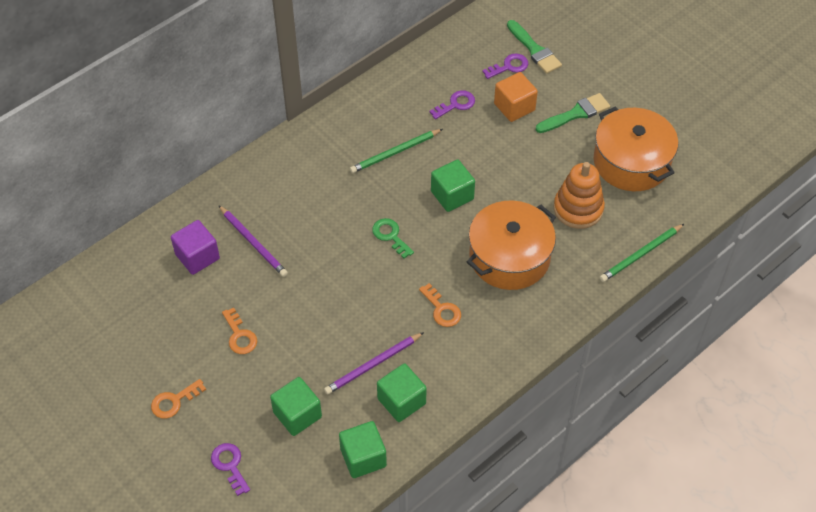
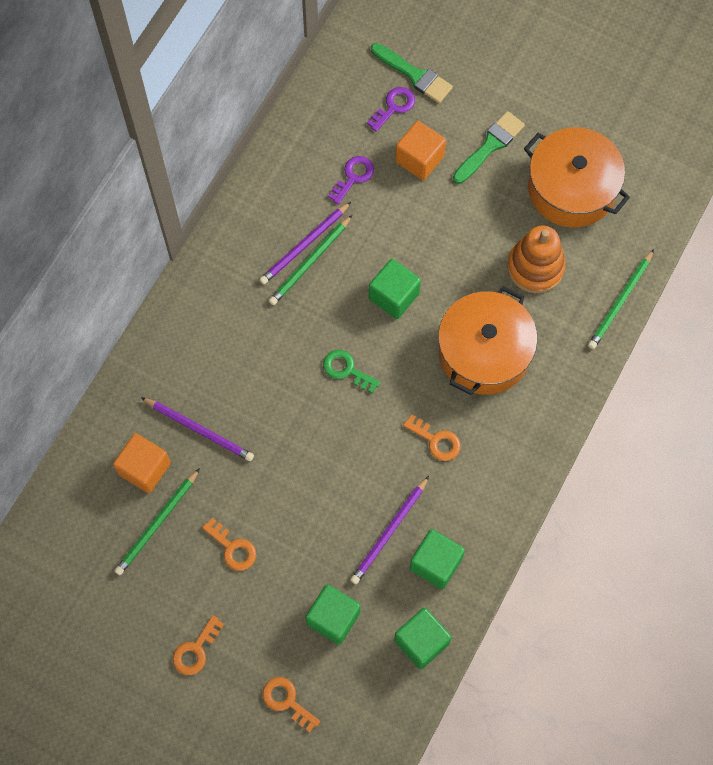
camera: 20 degrees left, 15 degrees up
(188, 299) = (157, 524): none -> green pencil
(197, 256) = (144, 468): purple cube -> orange cube
(230, 465) = (287, 701): purple key -> orange key
(396, 140) = (304, 245): none -> purple pencil

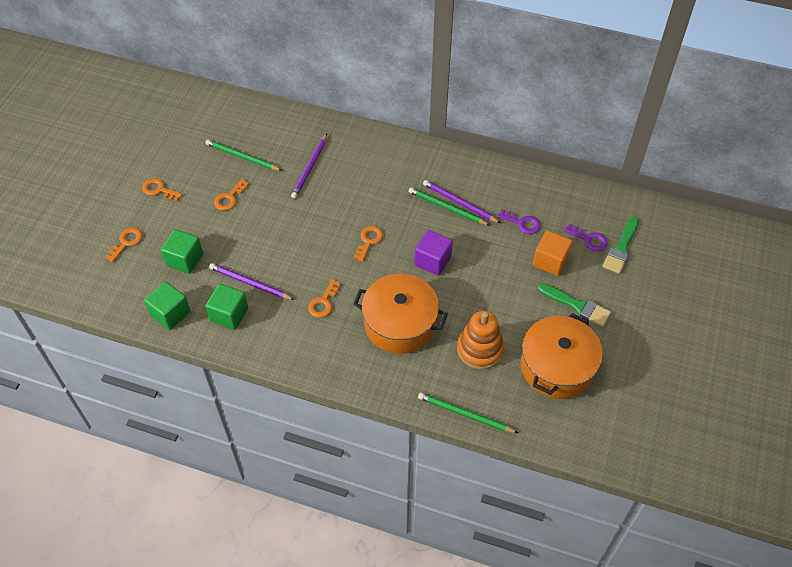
camera: 80 degrees right, 15 degrees down
(144, 468) = (279, 145): orange cube -> none
(346, 370) = (368, 241): green key -> orange key
(394, 296) = (432, 261): green cube -> purple cube

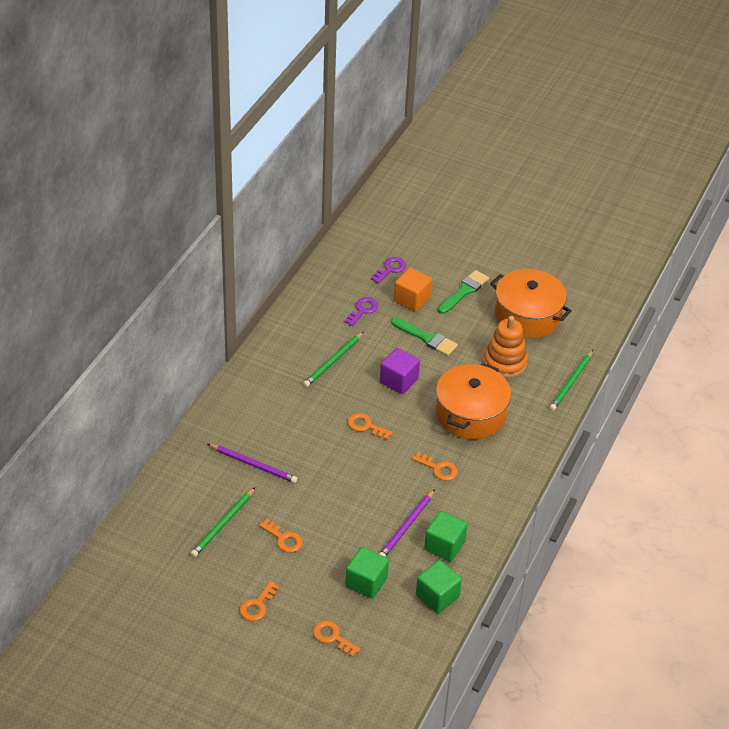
camera: 85 degrees left, 10 degrees down
(459, 203) = (328, 351): purple pencil -> none
(621, 248) = (404, 251): green brush -> green brush (426, 338)

